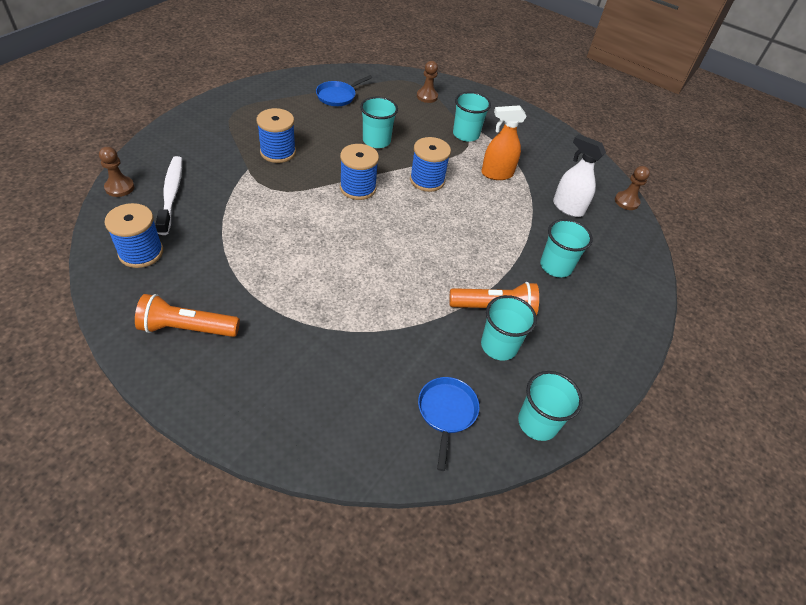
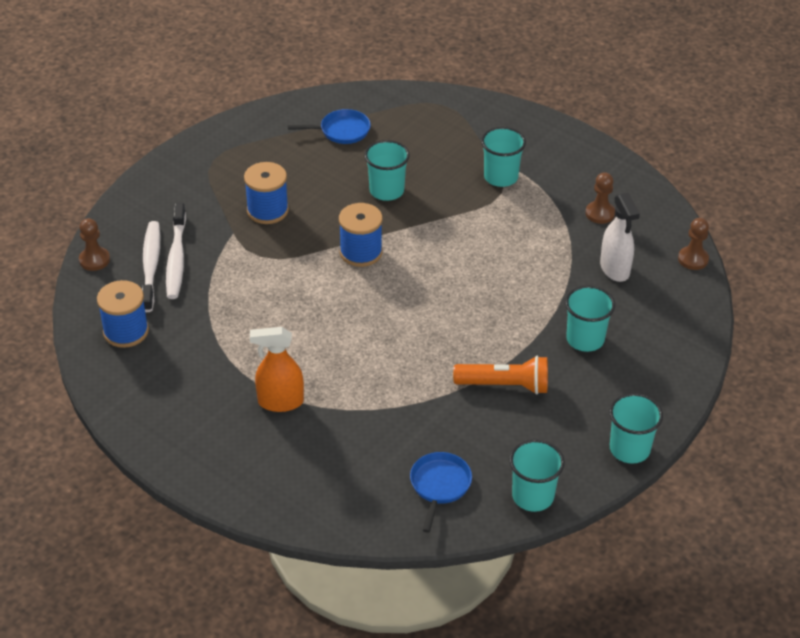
camera: 10 degrees right, 5 degrees down
(187, 328) = (180, 407): orange flashlight -> none
(195, 188) = (176, 258): none -> white toothbrush
(338, 96) = (341, 131): blue pan -> blue pan turned 150 degrees counterclockwise
(427, 96) = (456, 125): brown pawn -> brown pawn (600, 213)
(427, 180) = (444, 240): blue spool -> none
(496, 174) = (532, 228): orange spray bottle -> orange spray bottle (280, 402)
(499, 346) = (504, 424): turquoise cup -> turquoise cup (629, 449)
(567, 208) = (615, 269): white spray bottle -> white spray bottle turned 150 degrees counterclockwise

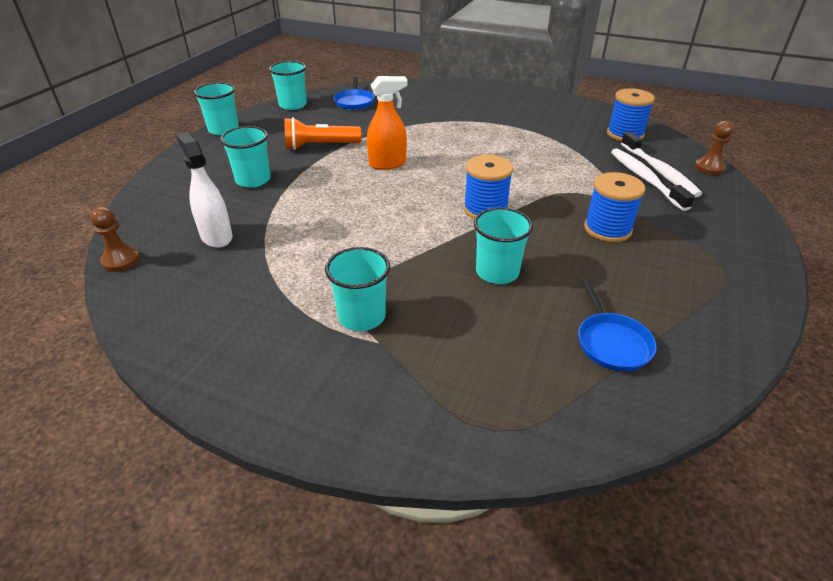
camera: 165 degrees right, 5 degrees down
(280, 402) = (480, 119): orange spray bottle -> orange spray bottle (388, 164)
(341, 131) = (611, 342): blue pan -> blue pan turned 75 degrees counterclockwise
(600, 213) = (226, 292): brown pawn -> none

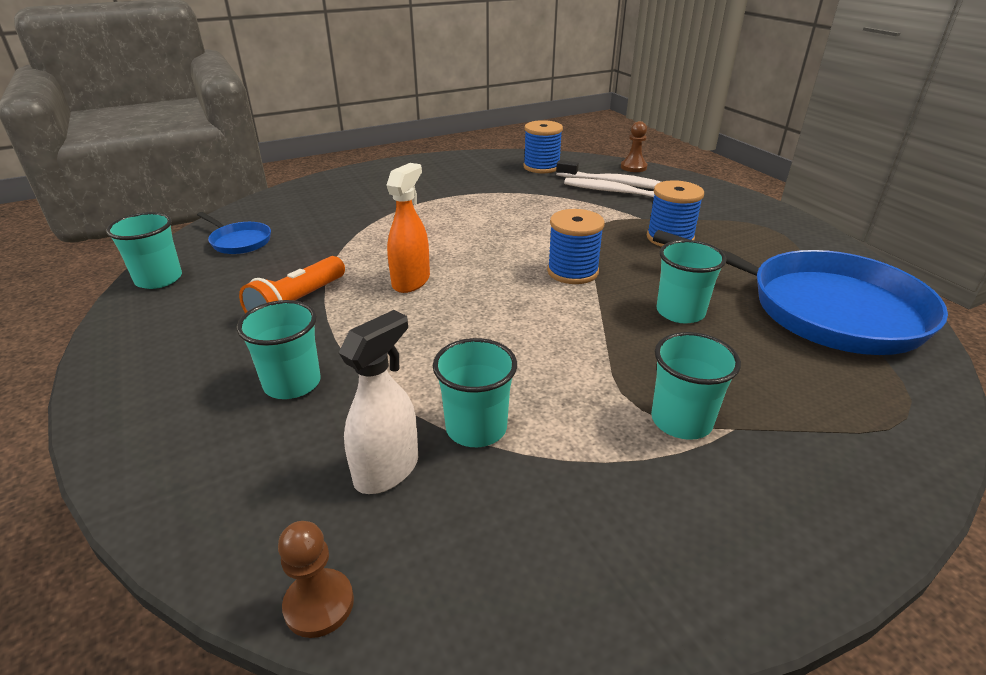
camera: 50 degrees left, 5 degrees down
(216, 236) = (387, 470): white spray bottle -> white spray bottle turned 120 degrees clockwise
(223, 130) = (109, 355): turquoise cup -> turquoise cup (476, 428)
(611, 342) = (823, 309): blue pan -> blue pan, size x2.36

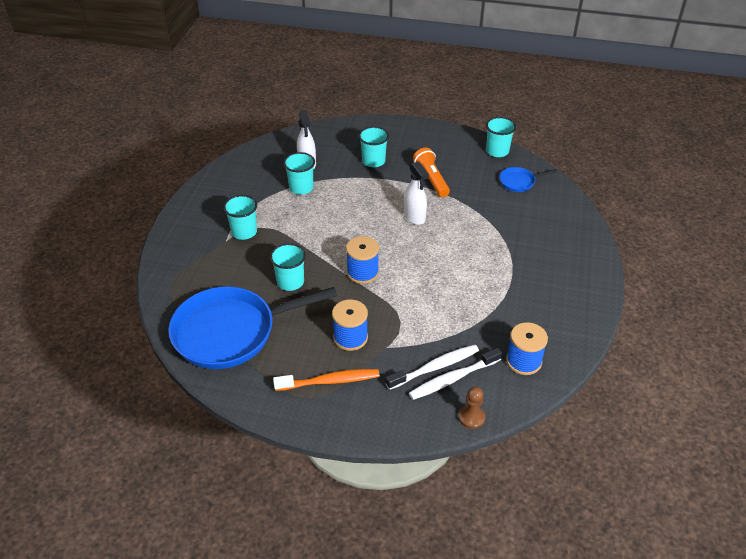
camera: 130 degrees right, 10 degrees up
(319, 604) = (280, 139): brown pawn -> none
(411, 281) = (414, 217): orange spray bottle -> white spray bottle
(733, 226) = (329, 381): none -> orange toothbrush

